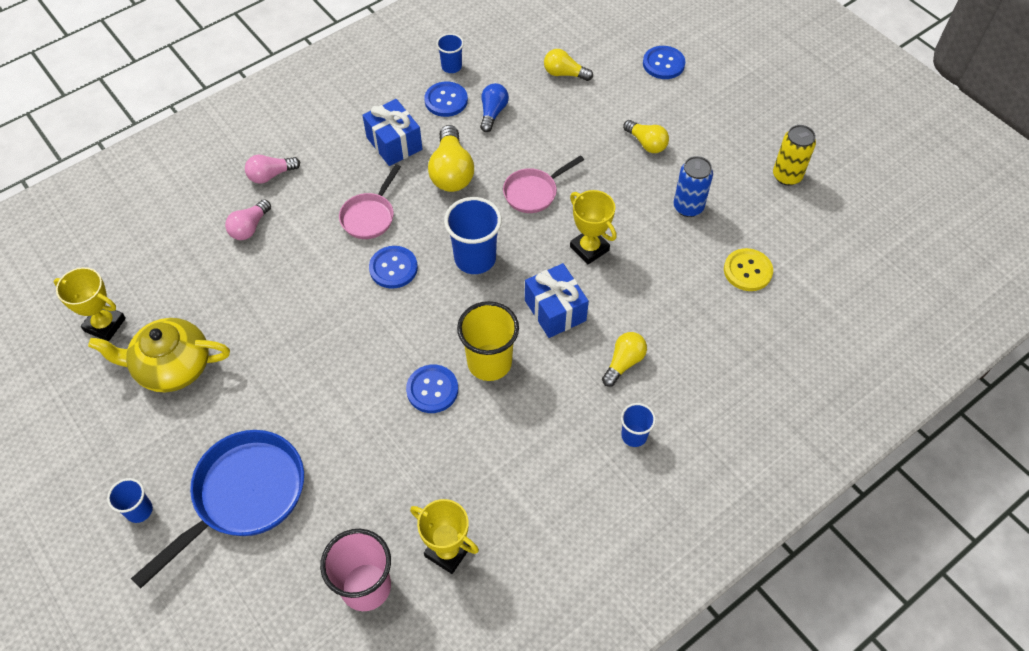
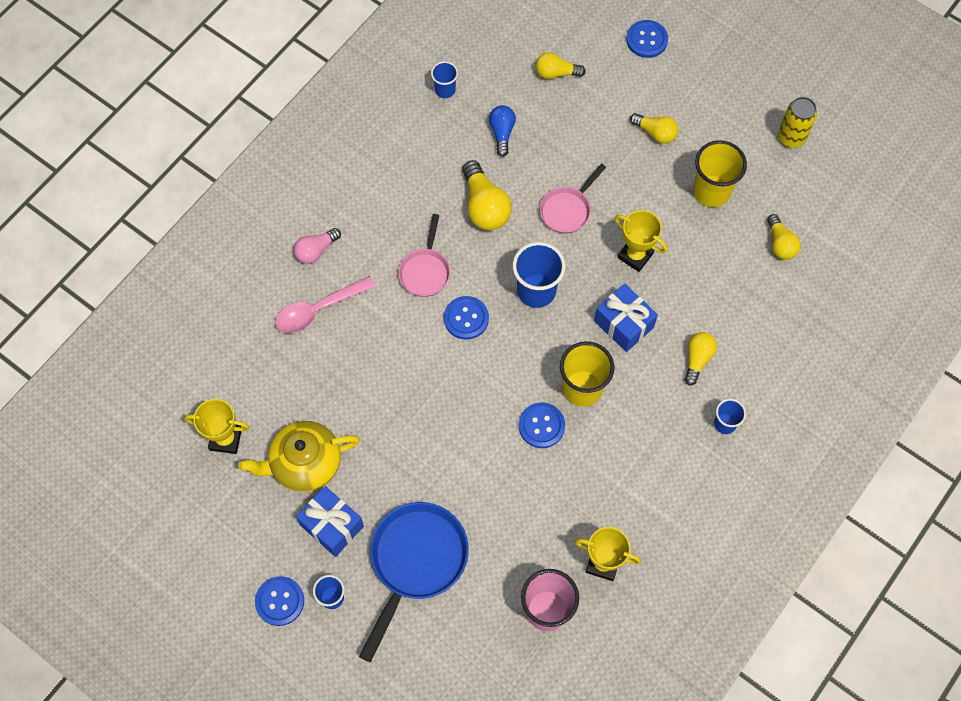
camera: 15 degrees left, 10 degrees up
(250, 227) = (318, 310): pink light bulb -> pink spoon
(394, 143) = (420, 189): blue gift -> blue gift (332, 526)
(446, 100) = (453, 129): blue button -> blue button (280, 601)
(688, 207) = (711, 191): blue can -> yellow cup
(747, 271) = (780, 243): yellow button -> yellow light bulb

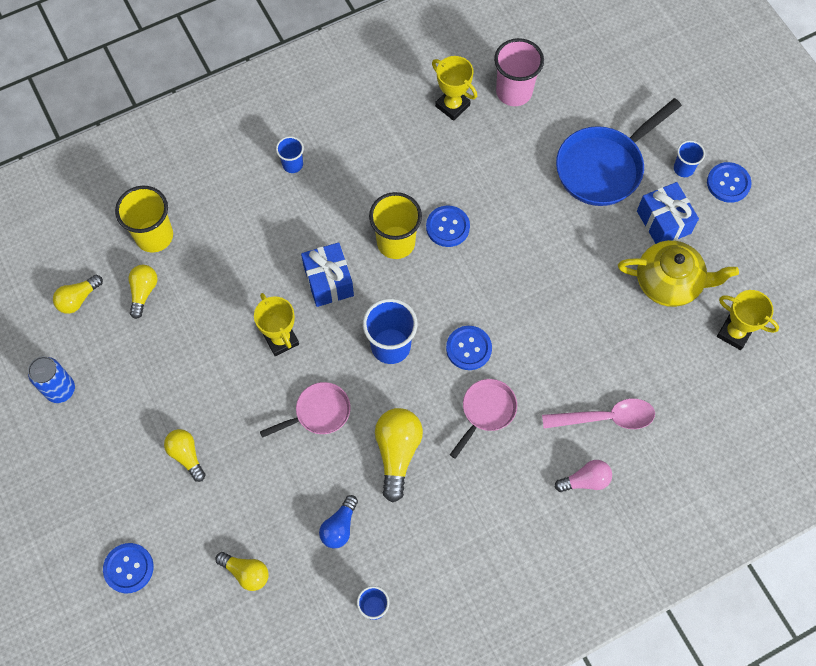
camera: 155 degrees left, 0 degrees up
(697, 359) = (282, 224): yellow light bulb -> yellow light bulb (78, 299)
(711, 191) = (172, 369): yellow cup -> yellow cup (154, 236)
(791, 137) = (60, 390): yellow can -> blue can

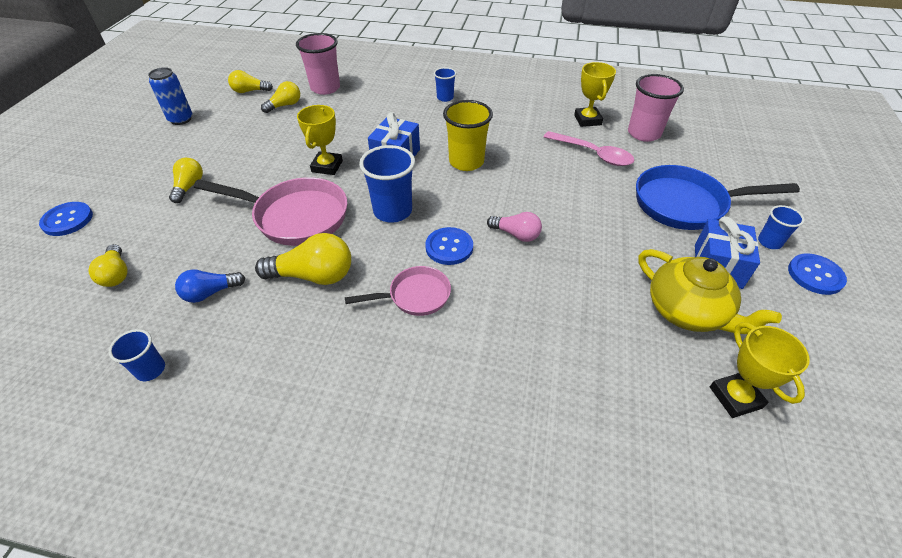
camera: 40 degrees right, 20 degrees down
(154, 236) = (325, 88): yellow cup -> pink cup
(318, 412) = (295, 217): pink pan -> pink pan, size x1.74
(397, 453) = (313, 276): yellow light bulb -> yellow light bulb turned 45 degrees clockwise
(447, 227) = (514, 173): blue button -> none
(585, 480) = (444, 415): pink light bulb -> pink light bulb (516, 234)
(606, 418) = (519, 376): pink spoon -> pink spoon (593, 154)

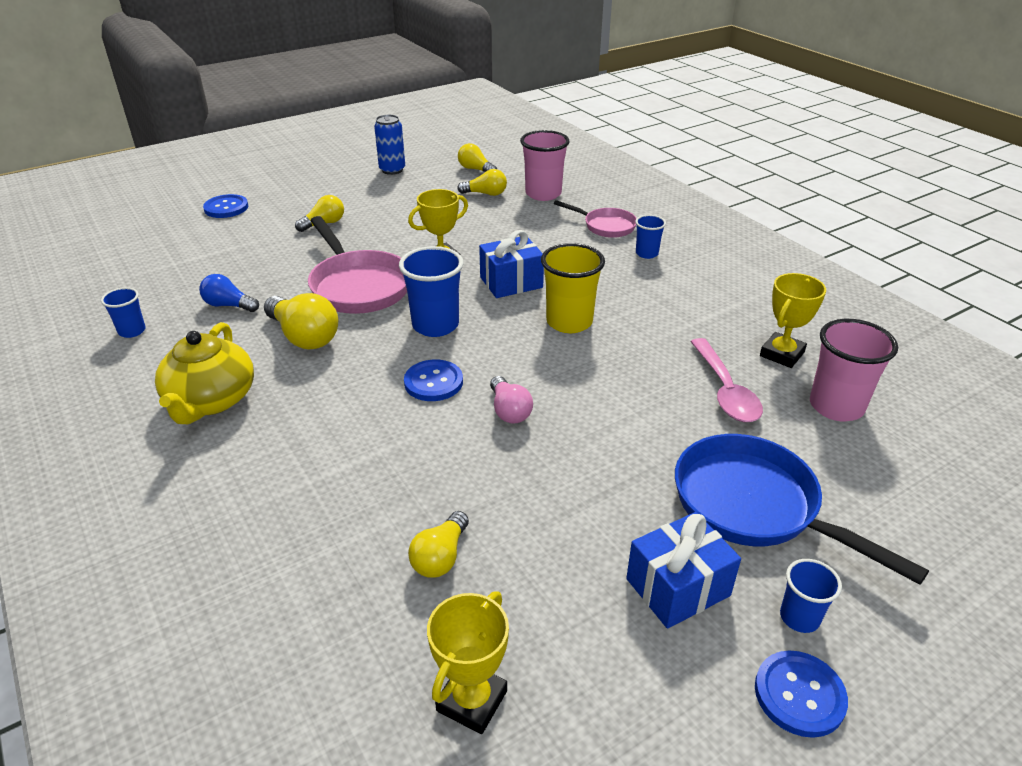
camera: 45 degrees right, 10 degrees down
(116, 274) = (200, 259): yellow light bulb -> yellow light bulb (440, 557)
(415, 296) = (347, 400): pink pan -> pink pan (605, 226)
(687, 311) = (562, 595): yellow teapot -> yellow teapot (211, 400)

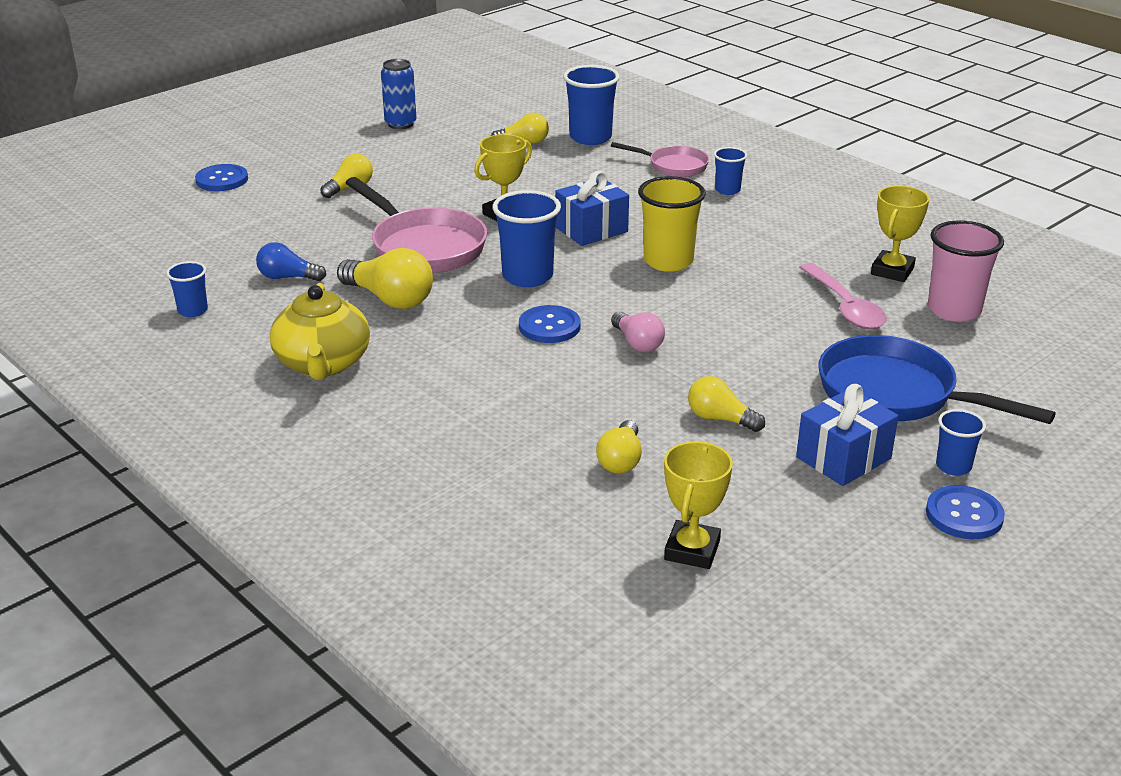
camera: 10 degrees left, 5 degrees down
(475, 169) = (500, 117): yellow light bulb -> yellow light bulb (720, 419)
(543, 194) = (590, 137): pink cup -> blue cup

